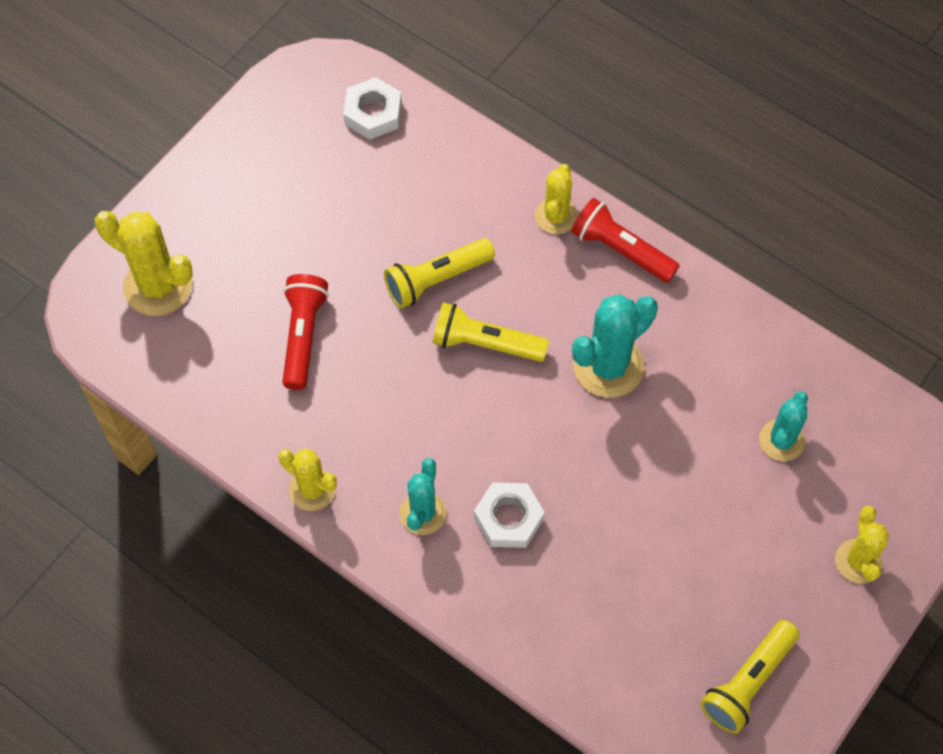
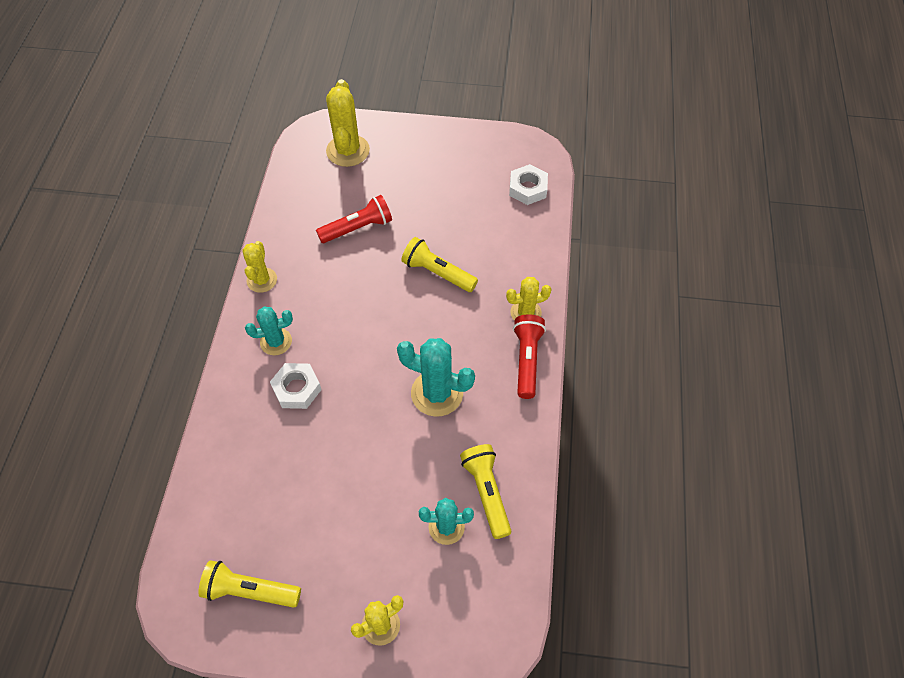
camera: 60 degrees right, 5 degrees down
(485, 343) = (410, 318): yellow flashlight -> yellow flashlight (486, 492)

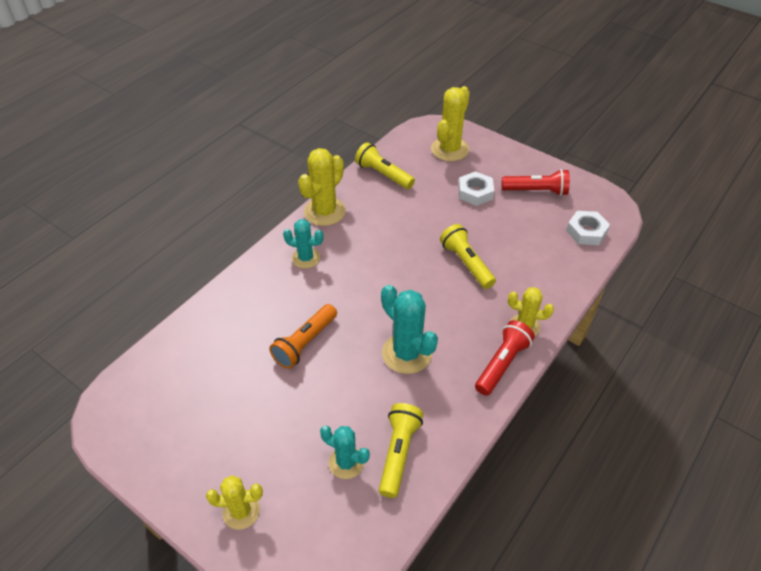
camera: 30 degrees right, 10 degrees down
(250, 590) = (163, 427): yellow flashlight -> yellow flashlight (383, 174)
(262, 280) = (324, 212): yellow cactus -> yellow cactus, size x1.58
(297, 389) = (298, 298): white nut -> white nut (475, 192)
(334, 432) = (305, 343): none -> orange flashlight
(358, 228) = (422, 205): red flashlight -> red flashlight (536, 191)

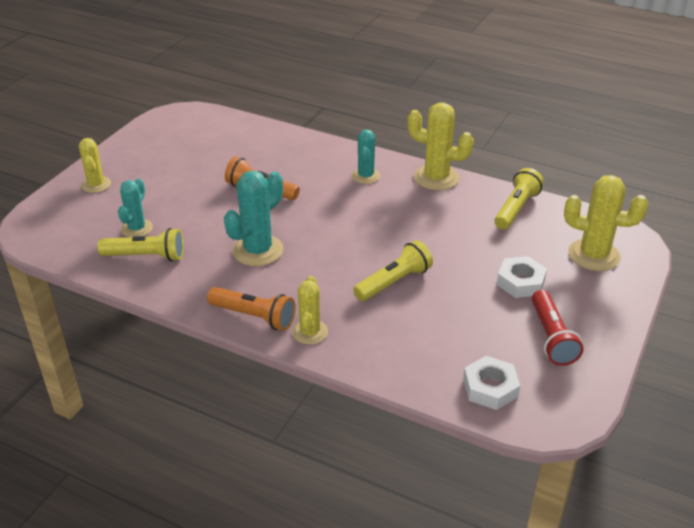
camera: 80 degrees right, 10 degrees down
(502, 364) = (254, 316): red flashlight -> orange flashlight

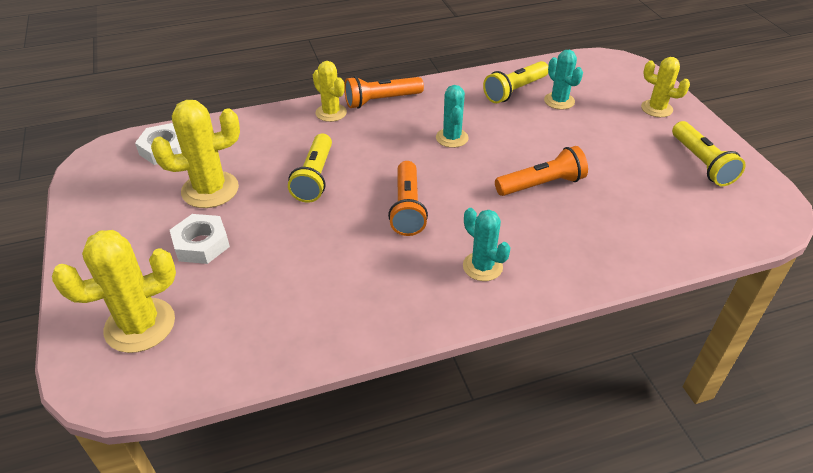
camera: 135 degrees right, 5 degrees up
(258, 250) = (452, 138): turquoise cactus -> turquoise cactus, size x0.63
(360, 225) = (407, 208): none -> orange flashlight
(436, 178) = (410, 319): yellow cactus -> yellow cactus (210, 190)
(516, 209) = (275, 335): yellow flashlight -> yellow flashlight (701, 163)
(551, 337) = (138, 210): red flashlight -> none

